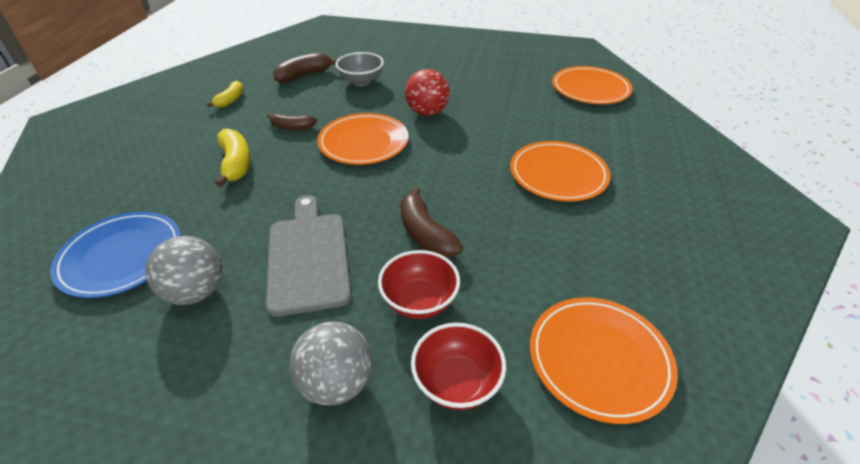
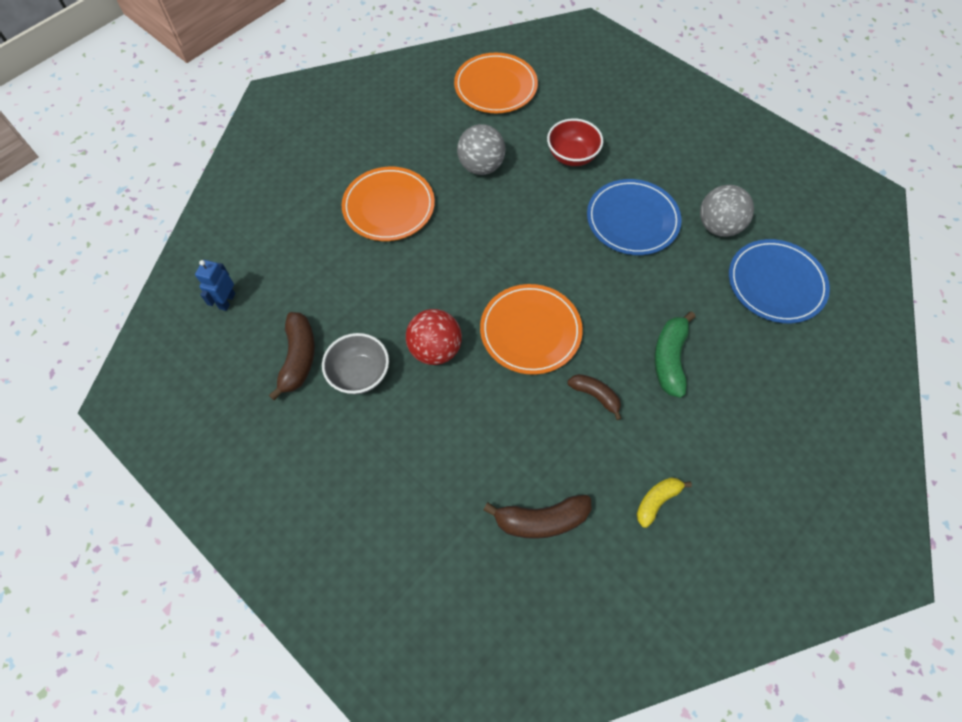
camera: 150 degrees left, 20 degrees up
(236, 164) = (669, 359): yellow banana -> green banana
(308, 257) = (632, 220): grey cutting board -> blue plate
(336, 383) = (642, 134): grey ball -> grey ball (481, 166)
(361, 81) = (472, 460): grey bowl -> grey bowl (360, 374)
(425, 234) = (537, 201): brown banana -> brown banana (298, 358)
(456, 382) = (578, 108): red bowl -> none
(590, 89) = (227, 301): orange plate -> blue robot

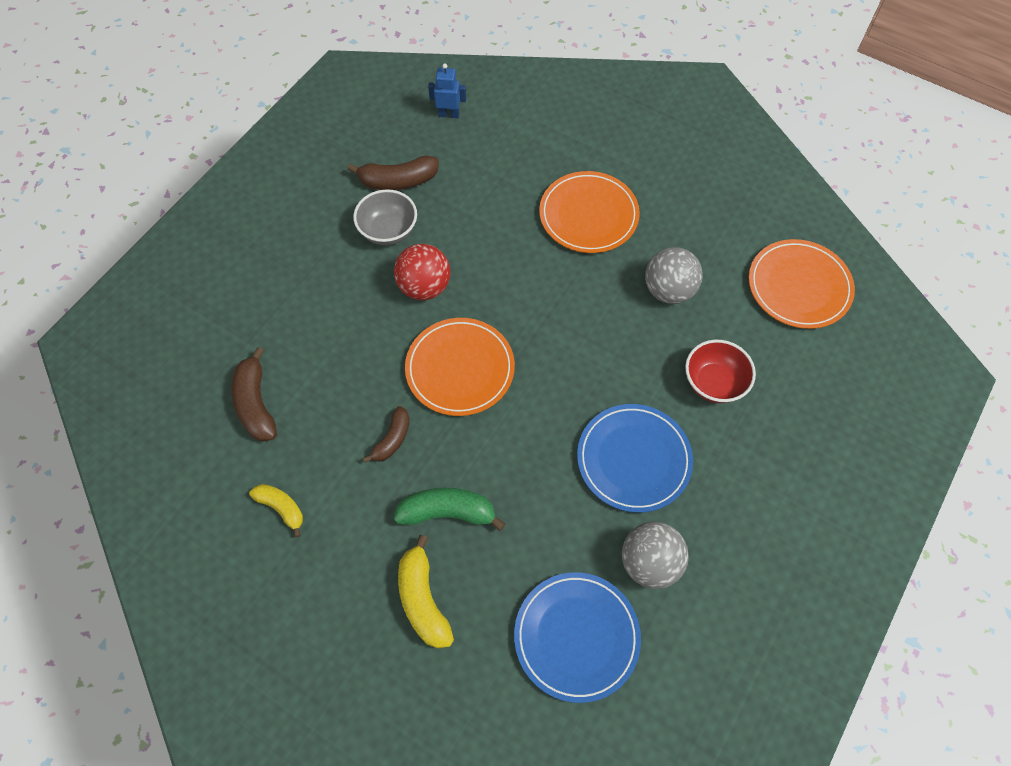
camera: 80 degrees right, 0 degrees up
(746, 388) = (423, 599): none -> yellow banana

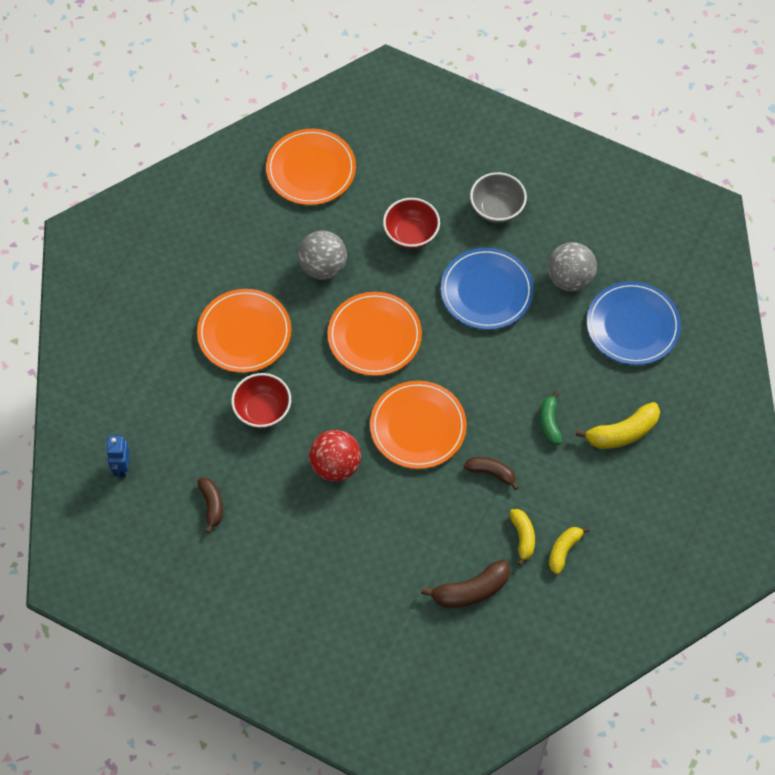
camera: 95 degrees left, 0 degrees up
(307, 464) = (523, 537): none -> yellow banana
(388, 231) = (274, 505): grey bowl -> grey bowl (497, 209)
(398, 181) = (212, 505): brown banana -> brown banana, size x0.65
(448, 512) = (550, 422): green banana -> green banana, size x0.65
(496, 226) = (262, 410): none -> red bowl
(578, 334) = (374, 336): none -> orange plate

